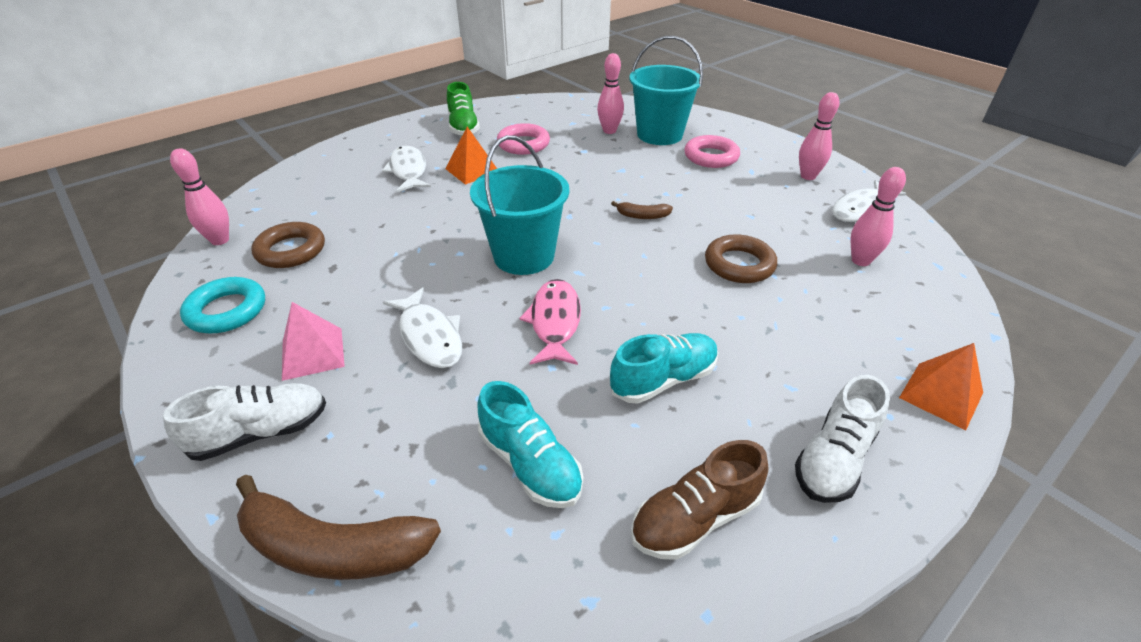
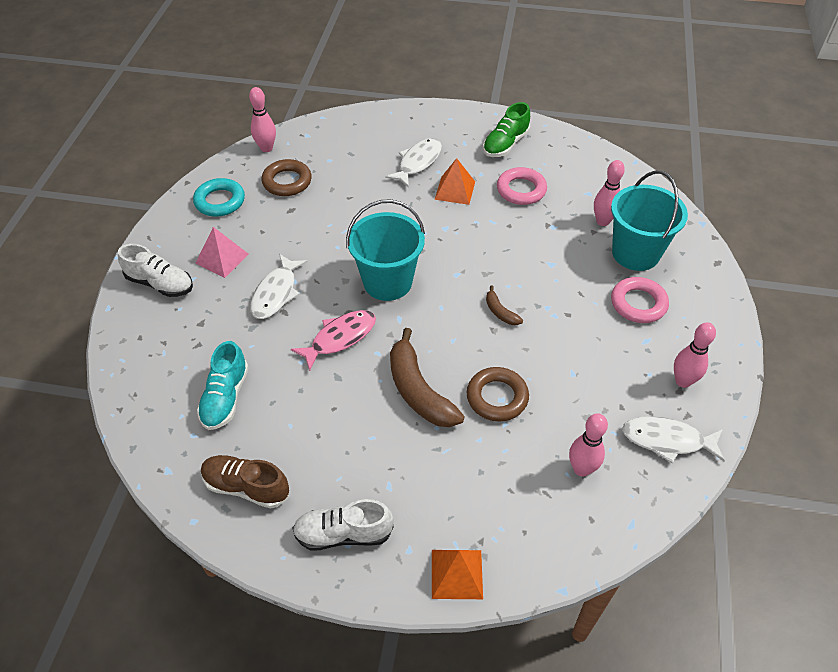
camera: 50 degrees right, 10 degrees up
(332, 547) = (125, 359): brown banana -> brown banana (418, 391)
(663, 379) = (337, 418): turquoise shoe -> none

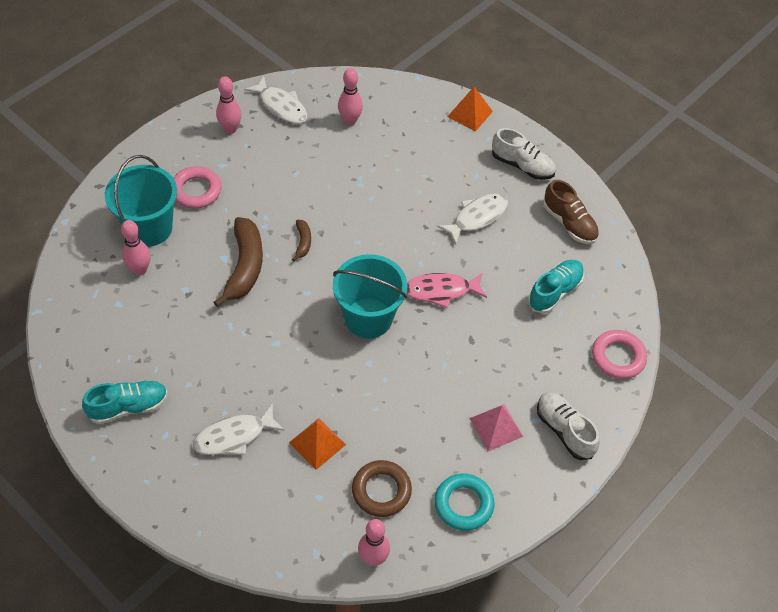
camera: 150 degrees left, 5 degrees up
(276, 293) = (467, 361): white fish -> white fish (477, 217)
(418, 391) = (412, 220): brown banana -> brown banana (245, 266)
(455, 190) = (230, 379): orange pyramid -> orange pyramid (317, 443)
(497, 397) = (362, 187): brown ring -> none
(505, 144) = (128, 407): green shoe -> turquoise shoe
(521, 190) = (171, 343): pink ring -> pink ring (618, 357)

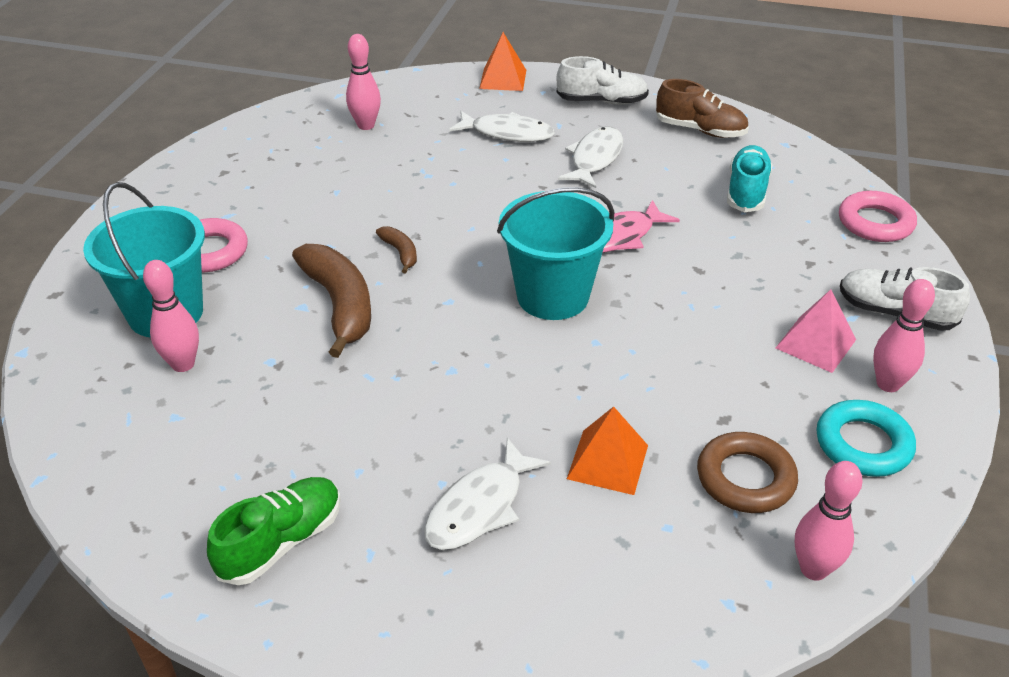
camera: 25 degrees left, 15 degrees down
(128, 407) = (281, 542): turquoise shoe -> green shoe
(230, 129) = (213, 178): pink bowling pin -> pink bowling pin (888, 384)
(281, 106) = (267, 138): white fish -> white fish (507, 133)

